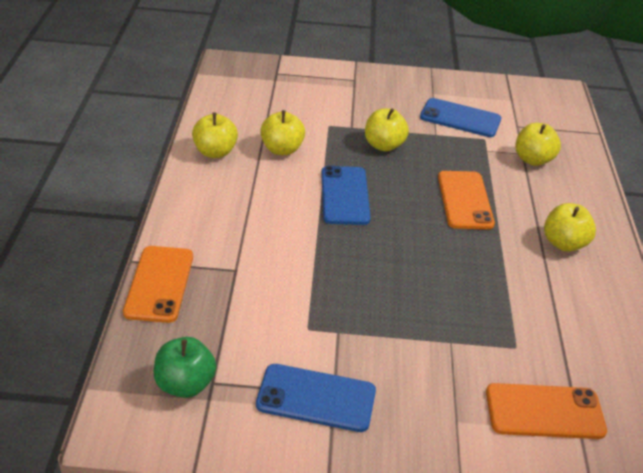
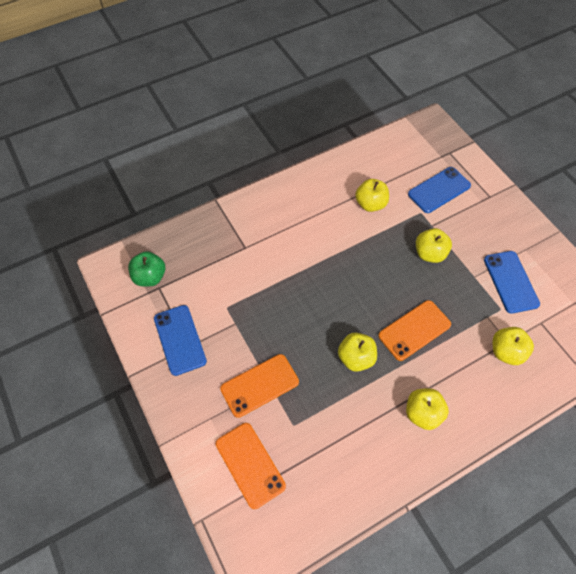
camera: 60 degrees right, 20 degrees up
(159, 284) = (208, 222): orange phone -> orange phone (259, 385)
(215, 152) = (336, 175): yellow apple -> yellow apple (356, 358)
(344, 195) = (356, 261): blue phone -> blue phone (439, 190)

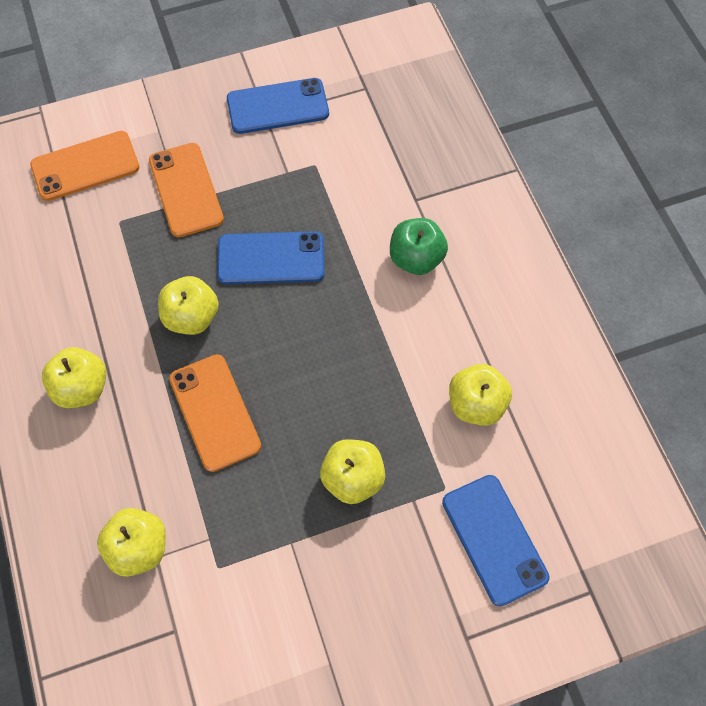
camera: 100 degrees right, 5 degrees up
(150, 277) = (384, 79): green apple -> green apple (416, 258)
(510, 282) = (266, 606): blue phone -> blue phone (271, 258)

